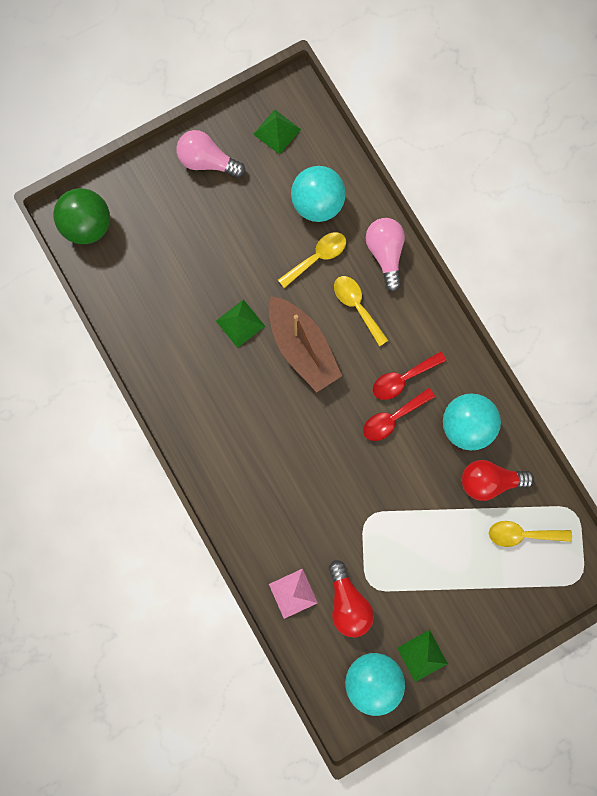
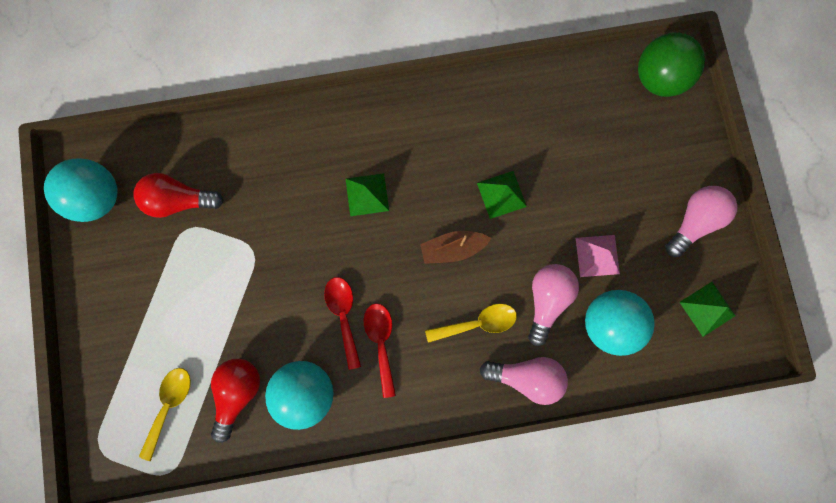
camera: 110 degrees right, 0 degrees up
(293, 593) = (211, 151): pink pyramid -> pink pyramid (597, 256)
(302, 348) = (453, 248): brown boat -> brown boat, size x0.59
(317, 258) = (546, 300): yellow spoon -> pink light bulb
(422, 655) = (98, 254): green pyramid -> green pyramid (367, 194)

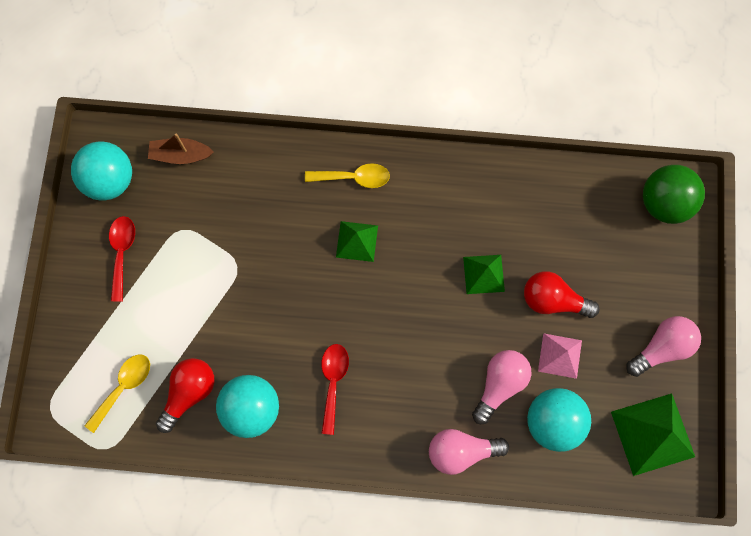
camera: 15 degrees right, 5 degrees down
(180, 200) = (182, 202): red light bulb -> red light bulb (552, 300)
(344, 316) = (305, 348): red spoon -> red spoon (122, 253)
(453, 248) = (424, 313): brown boat -> brown boat (181, 155)
(477, 323) = (428, 388): yellow spoon -> yellow spoon (353, 178)
(526, 376) = (461, 451): pink light bulb -> pink light bulb turned 150 degrees clockwise
(707, 309) = (652, 434): green pyramid -> green pyramid, size x1.64

